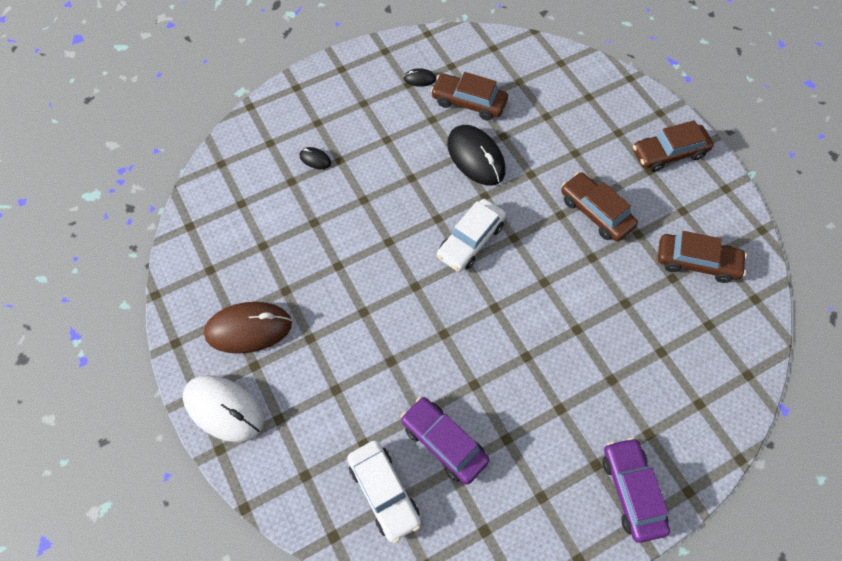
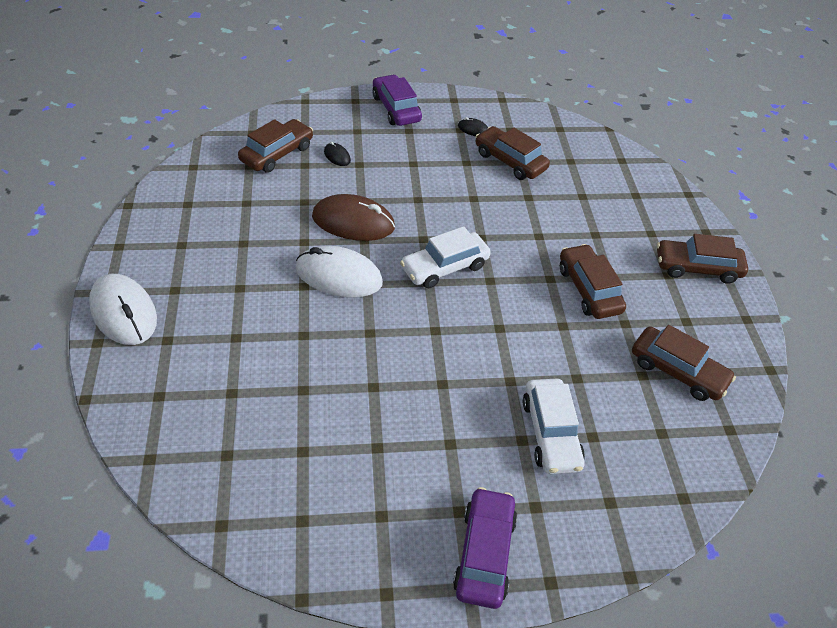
camera: 20 degrees right, 15 degrees down
(248, 329) = (190, 260): brown mouse -> brown mouse (353, 222)
(259, 179) = (277, 154): none -> brown car
(384, 492) = (223, 442): white car -> white car (550, 433)
(387, 288) = (339, 276): none -> white mouse
(444, 442) = (311, 424): purple car -> purple car (396, 108)
(476, 157) = (491, 204): black mouse -> none

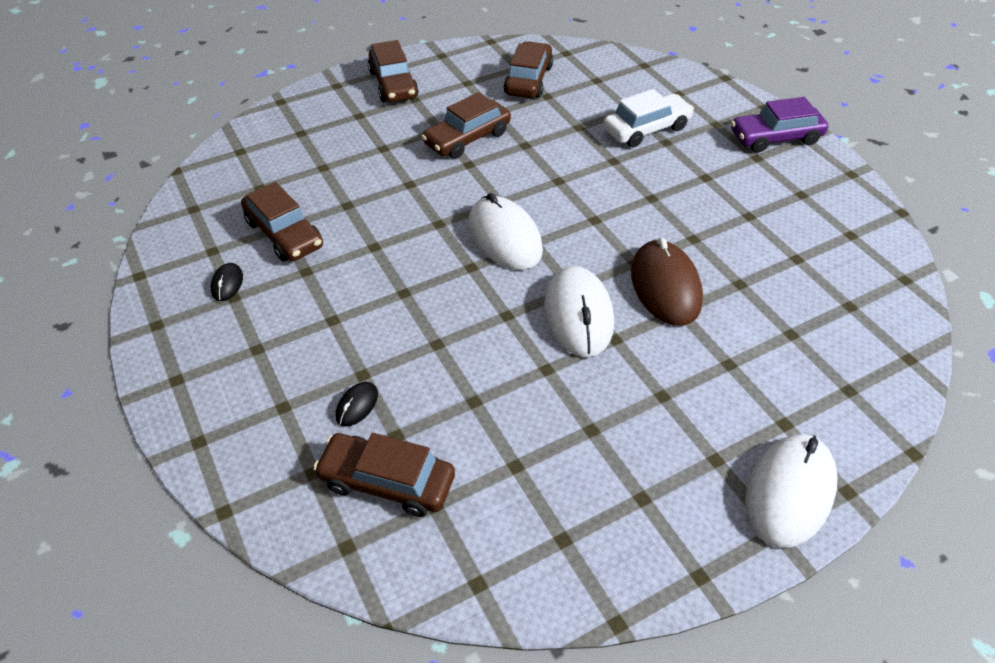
camera: 110 degrees left, 0 degrees up
(353, 222) = (482, 336): brown mouse -> brown mouse (665, 286)
(396, 108) = (204, 381): purple car -> none
(444, 267) = (504, 237): white car -> white mouse
(510, 161) = (284, 234): brown car -> brown car turned 60 degrees counterclockwise

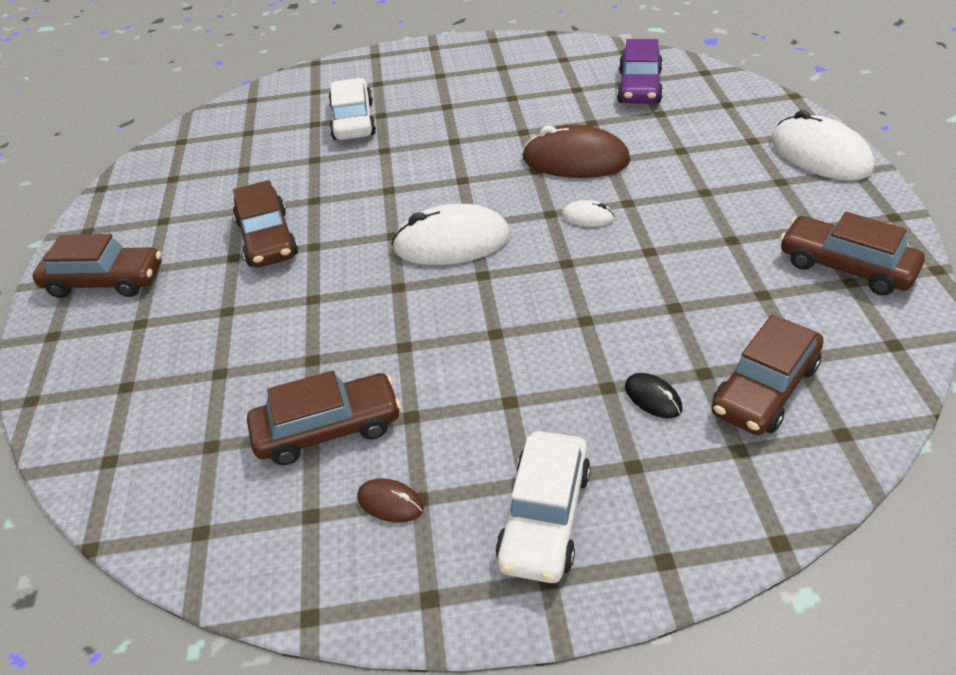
camera: 65 degrees left, 5 degrees down
(227, 284) = (390, 503): black mouse -> brown mouse
(227, 365) = (544, 517): none -> white car
(528, 80) = (204, 175): brown car -> brown car (846, 266)
(578, 315) = (588, 217): white mouse -> white mouse, size x0.45
(775, 138) = (421, 60): purple car -> purple car (639, 87)

